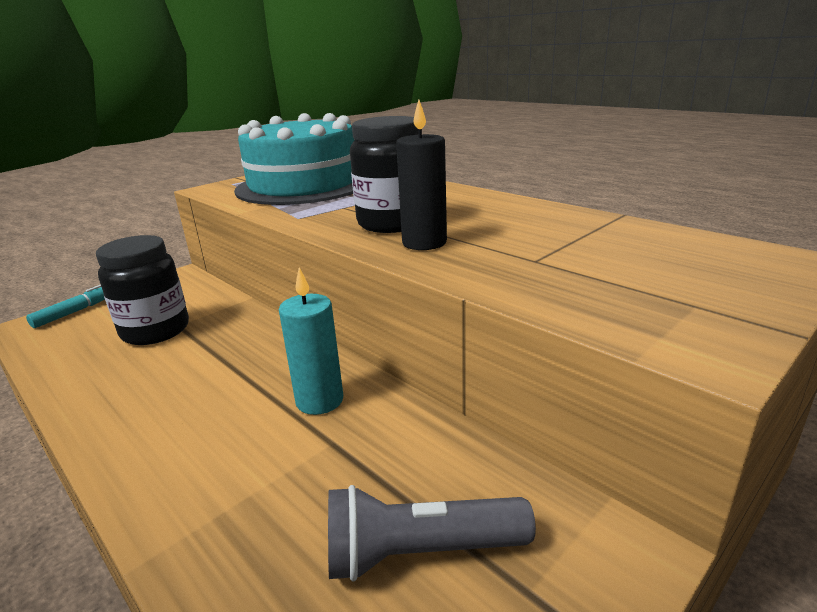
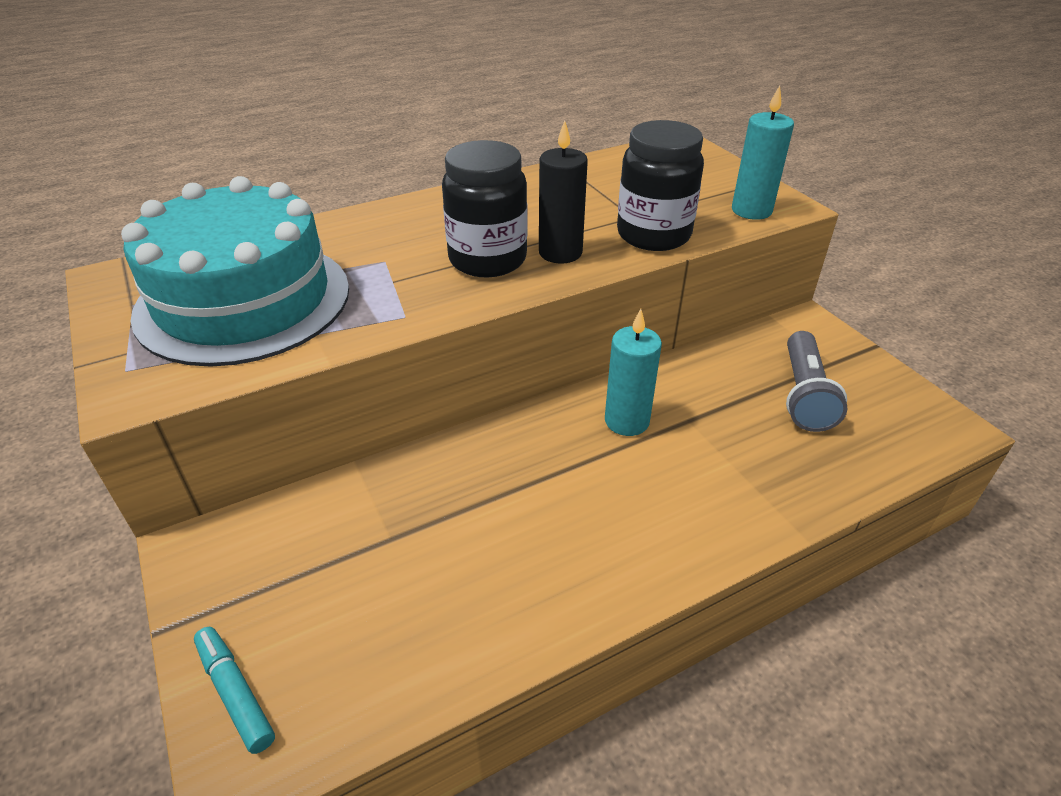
camera: 75 degrees left, 15 degrees up
(155, 331) = (394, 562): black jar -> black jar (653, 235)
(645, 324) = (751, 210): none -> turquoise candle

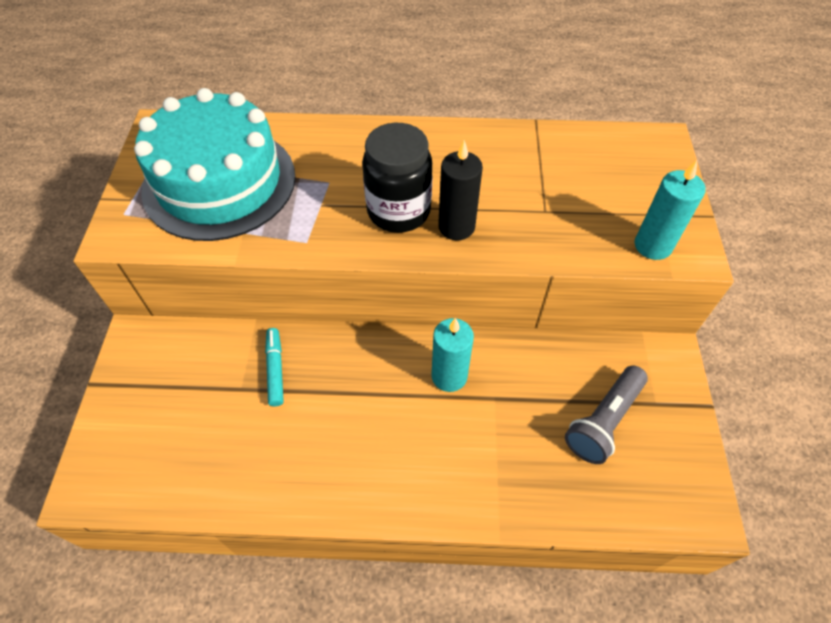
camera: 30 degrees right, 15 degrees up
(235, 693) = (105, 444): turquoise marker -> turquoise marker (275, 369)
(653, 235) = (544, 238): black jar -> none

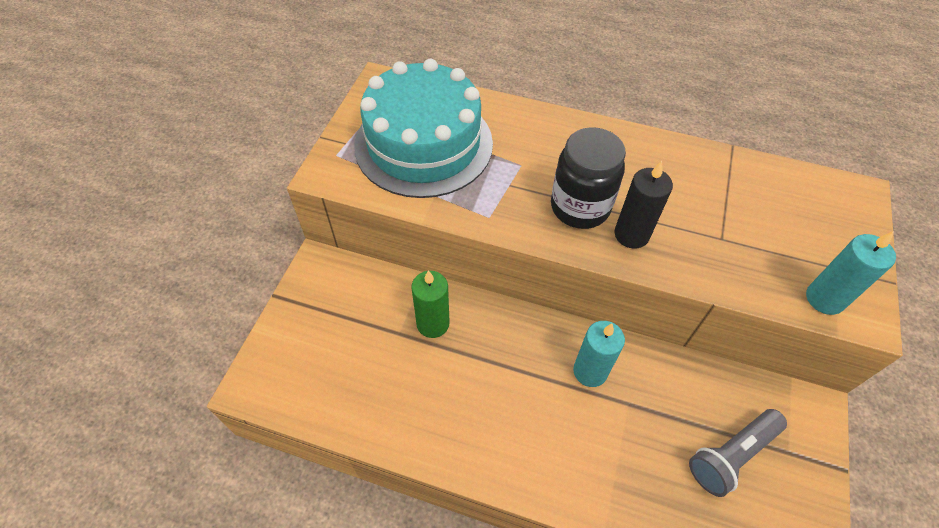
camera: 15 degrees right, 0 degrees up
(275, 369) = (433, 323): turquoise marker -> green candle

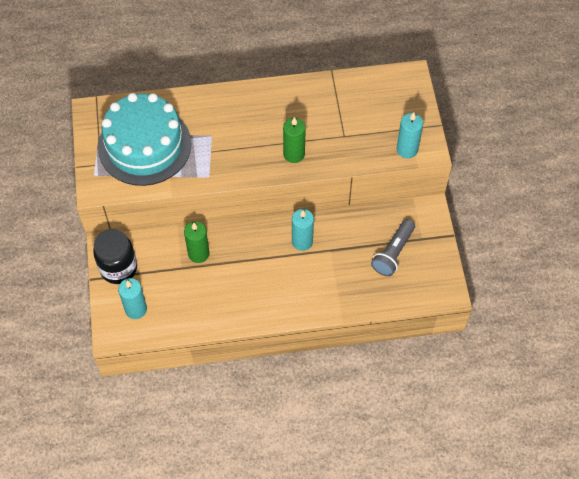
camera: 25 degrees left, 5 degrees up
(304, 365) = (136, 309): none -> turquoise candle
(580, 207) = (258, 149): black jar -> black jar (118, 268)
(631, 234) = (294, 154): black candle -> green candle

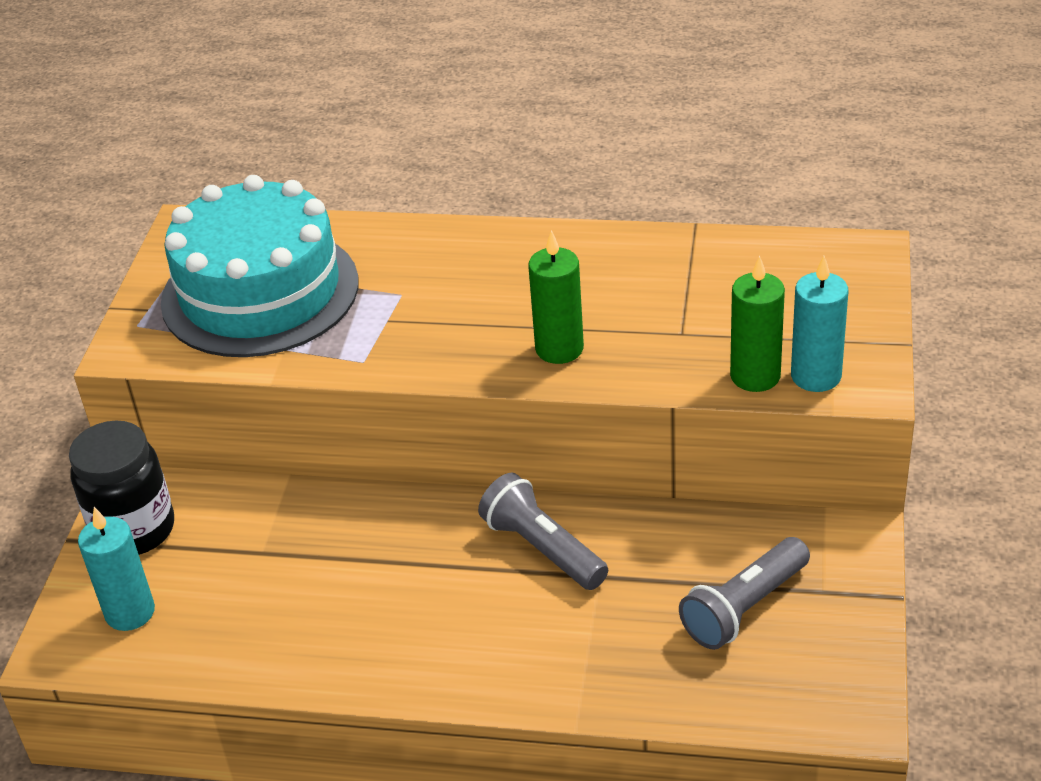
camera: 20 degrees right, 20 degrees down
(198, 254) = (310, 532): green candle -> green candle (755, 376)
(302, 241) = (542, 549): turquoise candle -> grey flashlight

